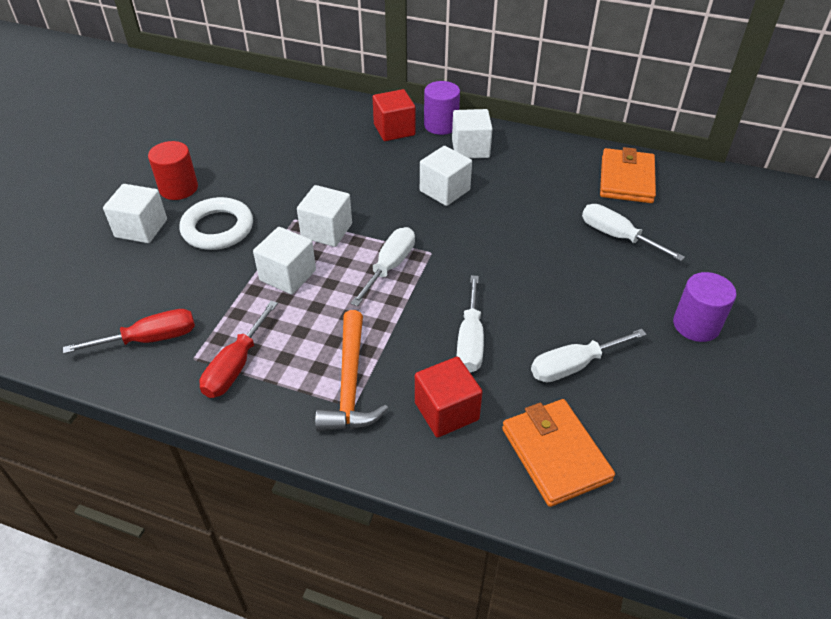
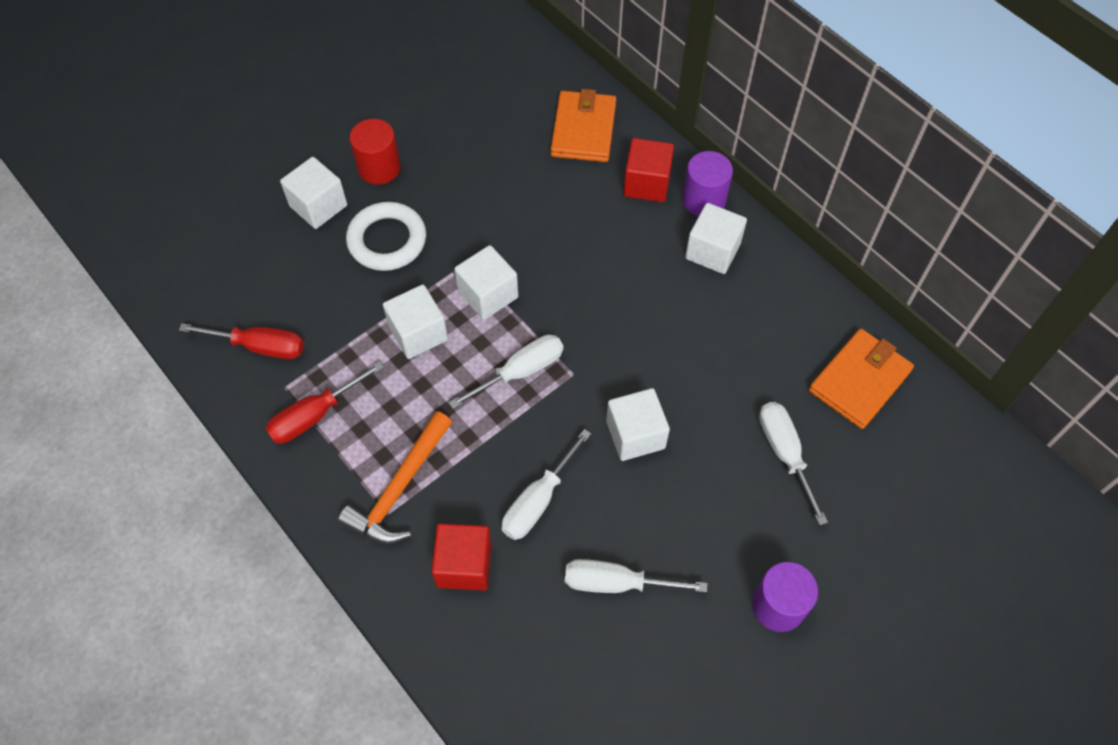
camera: 30 degrees right, 15 degrees up
(444, 190) = (642, 298): white cube -> white cube (635, 435)
(555, 454) = (529, 664): orange wallet -> orange wallet (583, 130)

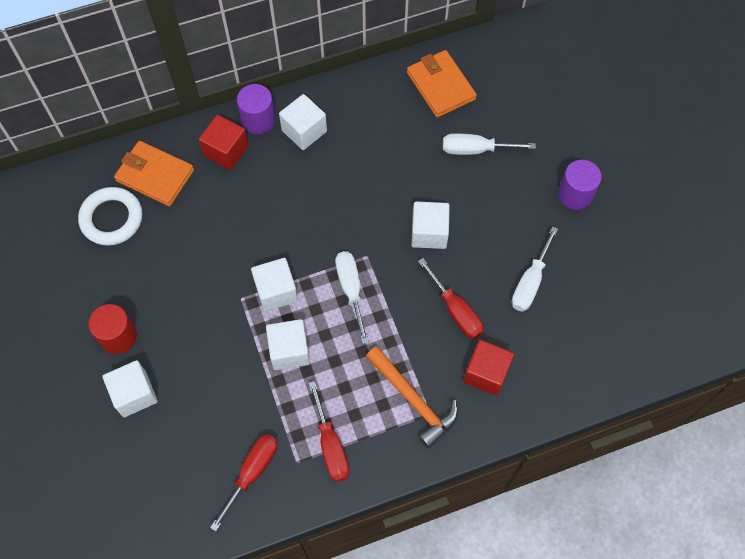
camera: 70 degrees left, 5 degrees up
(387, 240) = (193, 350): white ring -> white ring (112, 219)
(538, 501) = (455, 311): white screwdriver -> red screwdriver

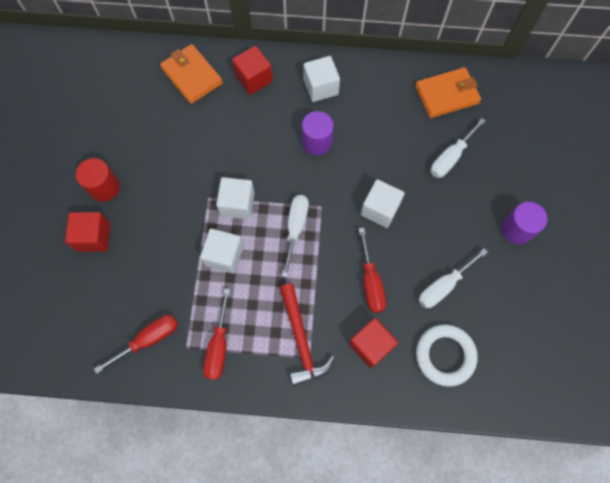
camera: 25 degrees right, 5 degrees up
(112, 219) = (144, 96): white ring -> white ring (445, 355)
(134, 394) = (94, 237): white cube -> red cube
(258, 120) = (290, 64): purple cylinder -> purple cylinder (316, 142)
(413, 400) = (301, 340): orange hammer -> red hammer
(440, 86) = (446, 95): orange wallet -> orange wallet turned 75 degrees clockwise
(475, 149) = (450, 157): white screwdriver -> white screwdriver turned 75 degrees counterclockwise

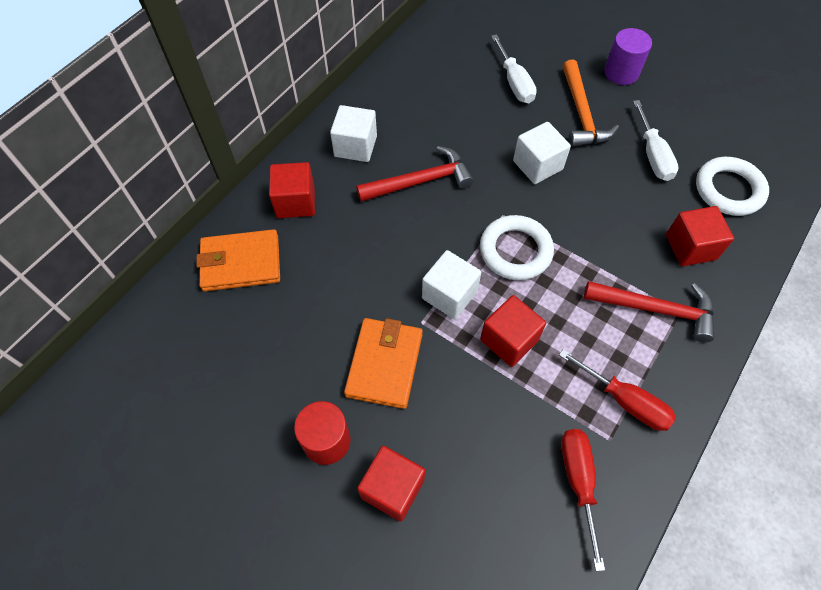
camera: 60 degrees left, 10 degrees down
(224, 255) = (509, 340): white cube -> red cube
(295, 228) = (515, 251): white screwdriver -> white ring
(316, 142) = (421, 181): purple cylinder -> red hammer
(370, 282) = (618, 213): red screwdriver -> none
(446, 95) = (442, 52): orange wallet -> orange wallet (384, 364)
(451, 218) = (581, 114): none -> orange hammer

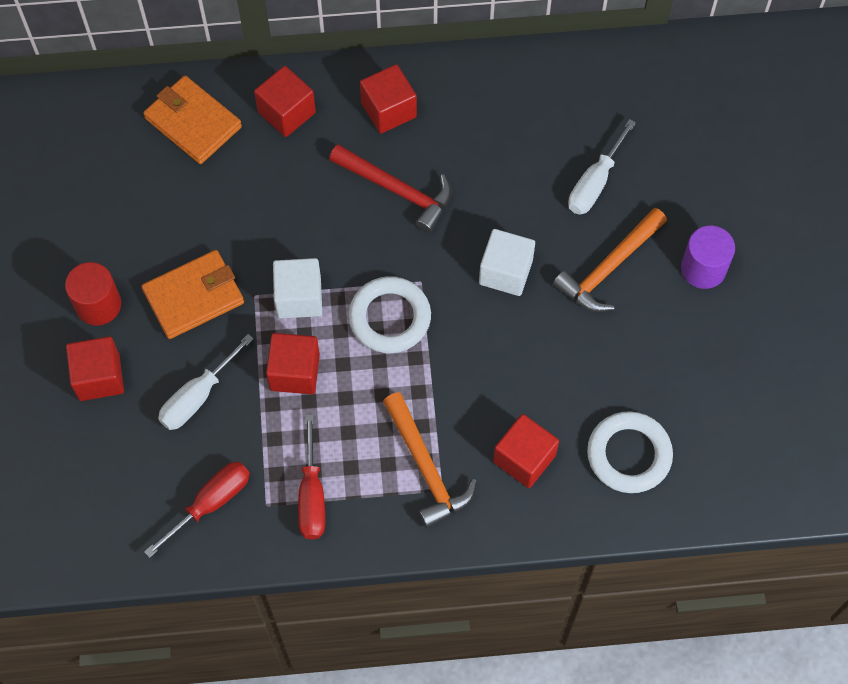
camera: 50 degrees right, 5 degrees up
(355, 146) = (388, 110): white cube -> red cube
(652, 155) = (612, 363): white screwdriver -> white screwdriver (198, 396)
(656, 310) = (426, 468): red hammer -> orange hammer

